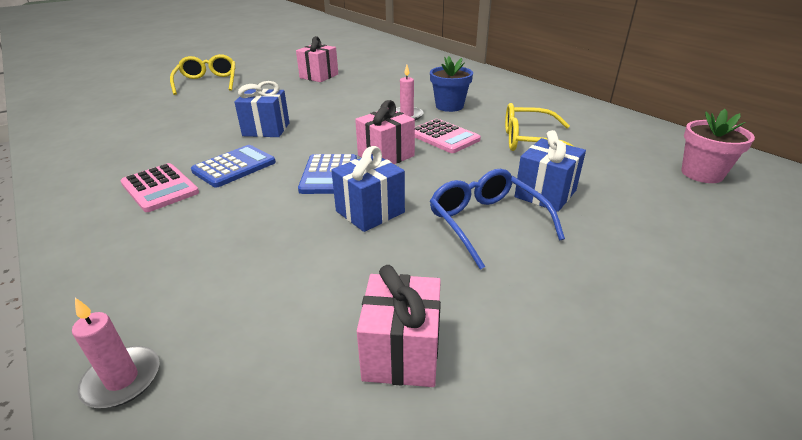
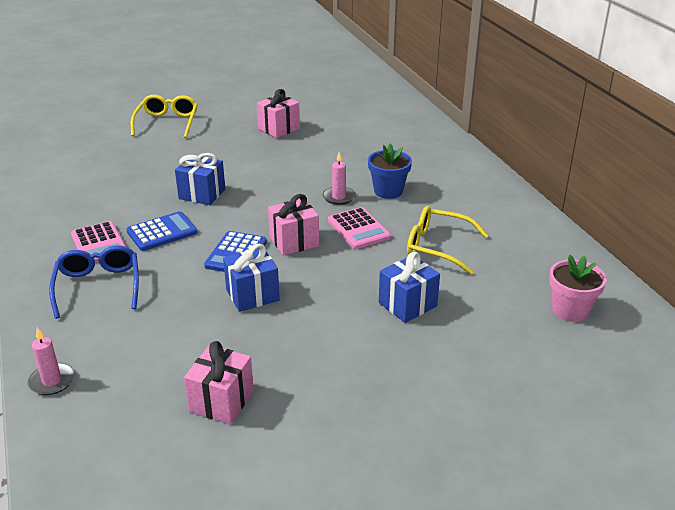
camera: 15 degrees right, 0 degrees up
(486, 222) = (338, 321): blue glasses -> blue glasses (98, 286)

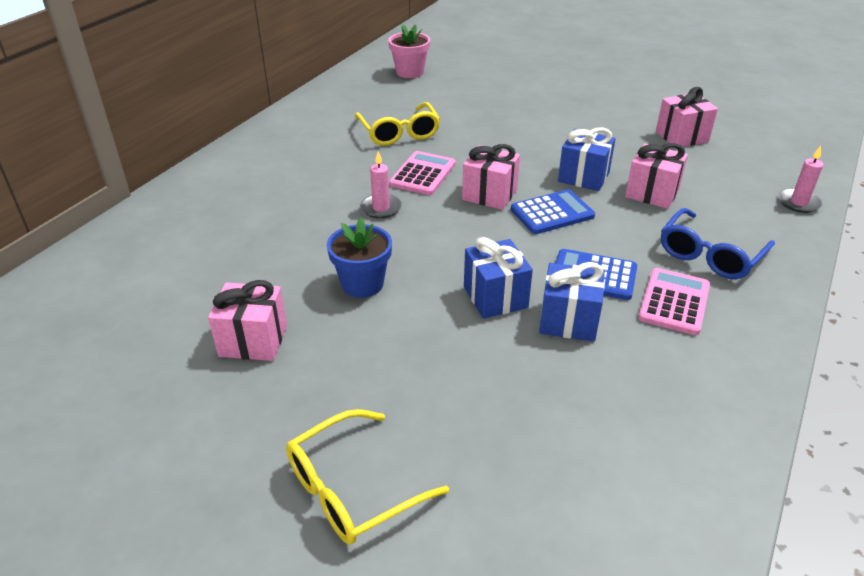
camera: 130 degrees left, 5 degrees up
(185, 313) = (652, 193): none -> pink gift
(388, 191) = (333, 187): blue flower pot -> blue flower pot (362, 284)
(407, 304) = (490, 118): blue gift -> blue gift (568, 321)

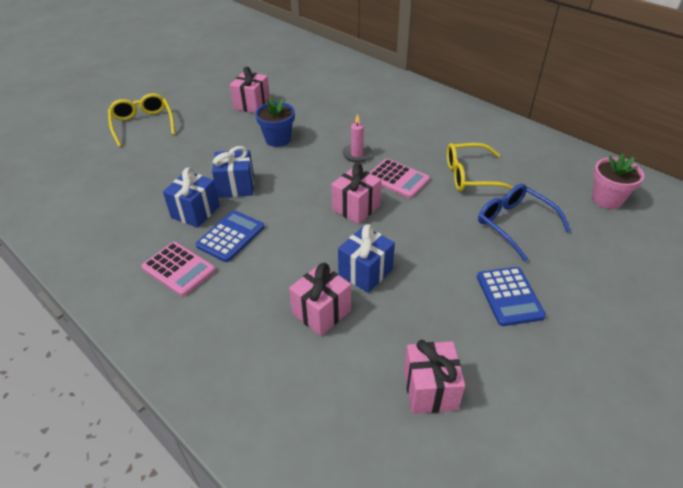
camera: 105 degrees right, 5 degrees up
(552, 213) = (317, 236): blue calculator -> blue calculator (509, 296)
(710, 255) = (215, 315): blue glasses -> blue glasses (514, 224)
(799, 203) = (255, 439): pink candle -> none

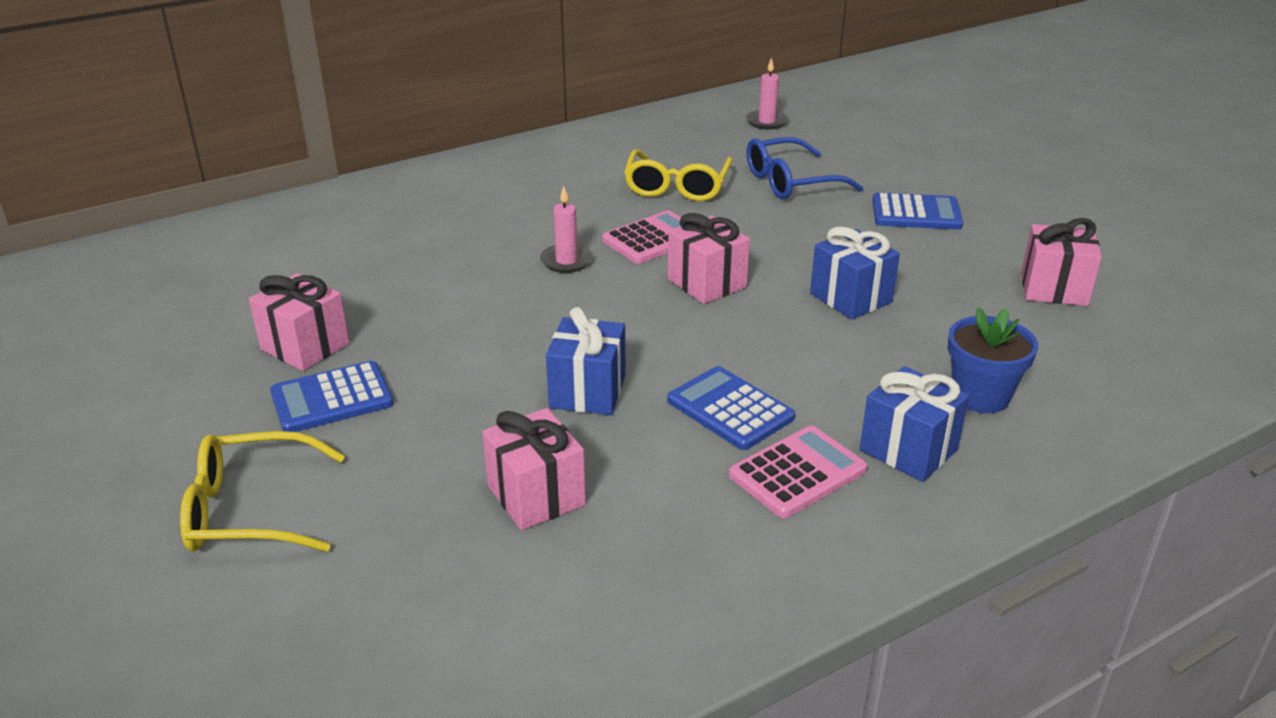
camera: 75 degrees left, 10 degrees down
(195, 212) = (642, 445): blue gift -> blue gift (908, 450)
(216, 121) = (332, 398): none -> blue calculator
(278, 139) = (463, 330): blue flower pot -> blue flower pot (980, 396)
(321, 312) = (922, 343): pink gift -> pink gift (536, 495)
(607, 199) = (766, 122): pink flower pot -> pink candle

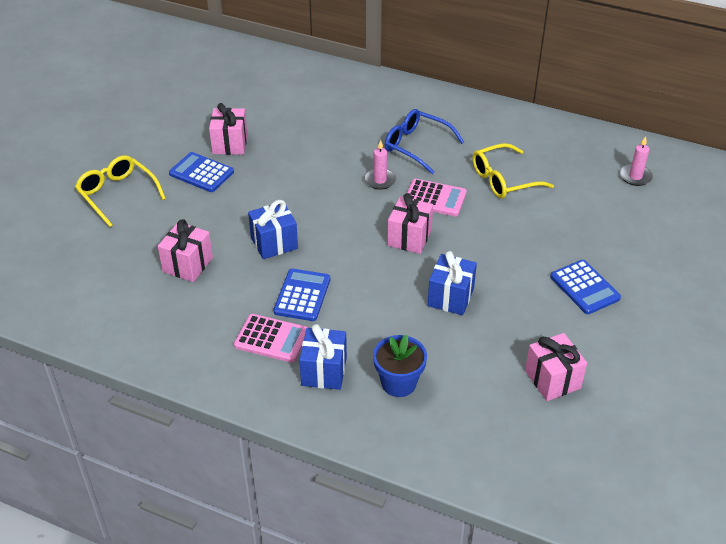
camera: 55 degrees right, 10 degrees up
(790, 182) = (563, 220): blue glasses -> blue glasses (416, 146)

